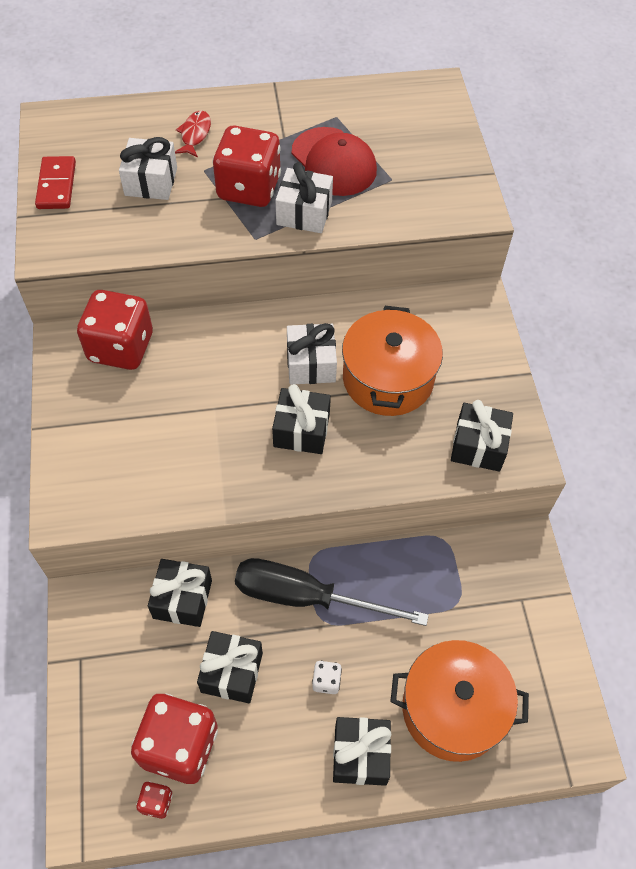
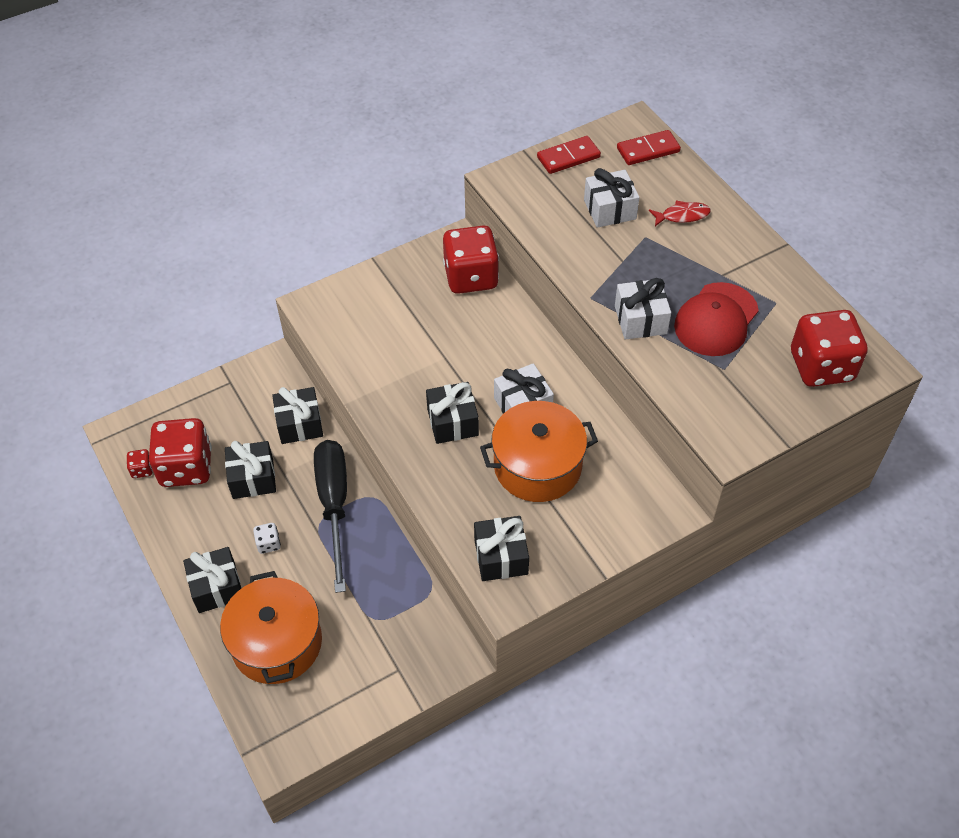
camera: 70 degrees right, 5 degrees down
(92, 124) = (648, 150): none -> red domino
(249, 188) = (644, 273): red dice -> red dice (821, 366)

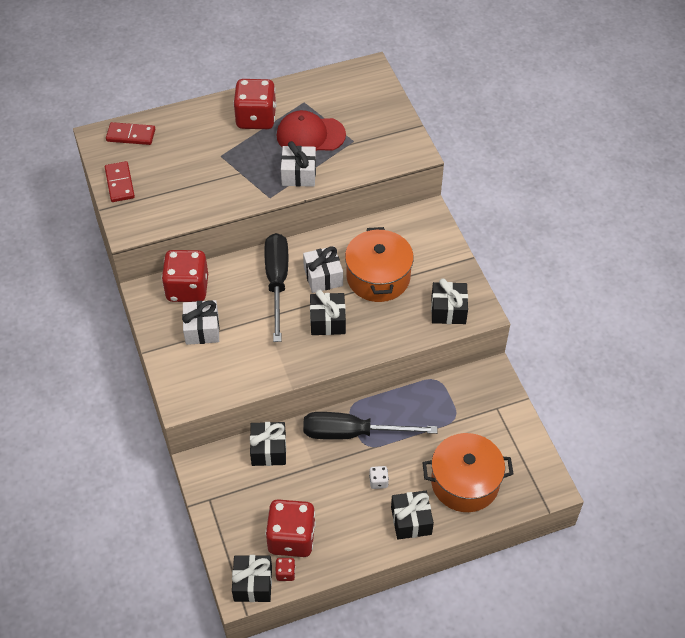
camera: 80 degrees left, 0 degrees up
(253, 478) = (314, 488): black gift -> black gift (253, 584)
(502, 360) = (277, 282): none -> black screwdriver
(610, 209) = (186, 170): white gift -> white gift (202, 329)
(648, 150) = (131, 135): red domino -> red domino turned 75 degrees counterclockwise
(682, 216) = (207, 131): red fish -> none
(716, 320) = (310, 135): red cap -> red cap turned 135 degrees clockwise
(821, 366) = (364, 94): red dice -> red dice (256, 118)

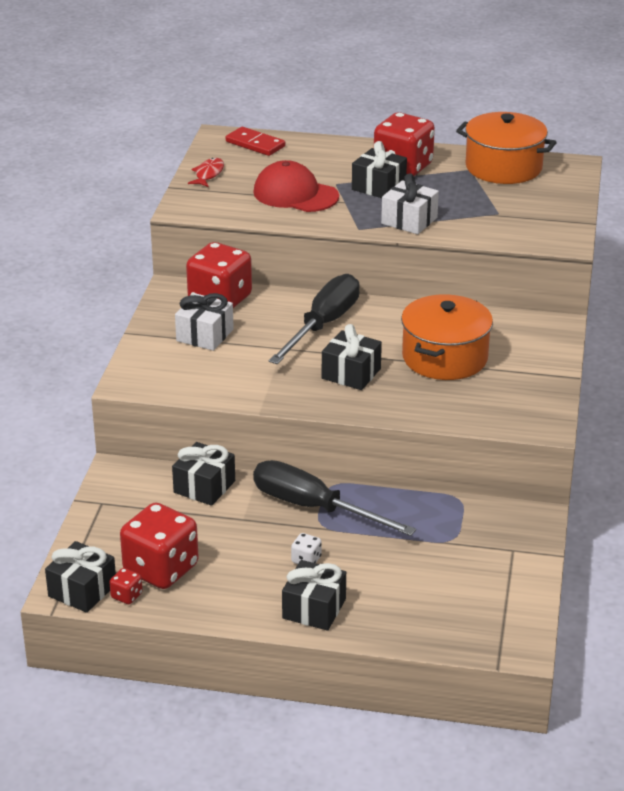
camera: 30 degrees right, 20 degrees down
(119, 183) = (208, 174): red domino -> red fish
(310, 135) = (452, 195): red cap -> red cap (295, 194)
(323, 277) = (380, 337): white gift -> none
(448, 310) = (505, 411): black gift -> black gift (378, 187)
(465, 482) = (411, 600): orange pot -> orange pot (503, 167)

